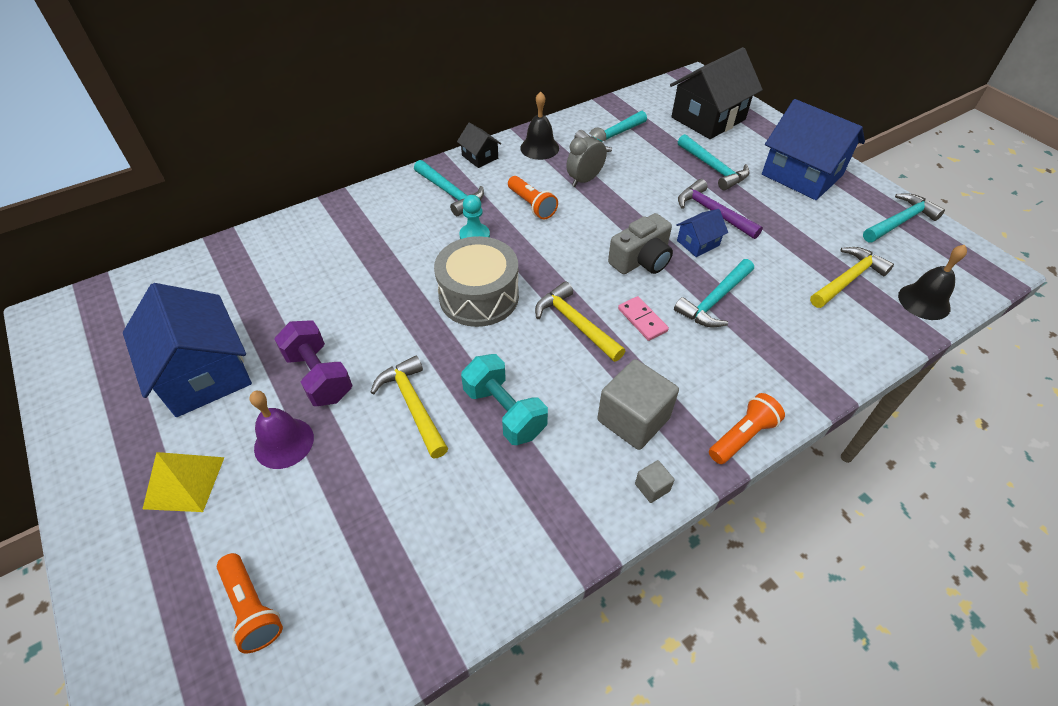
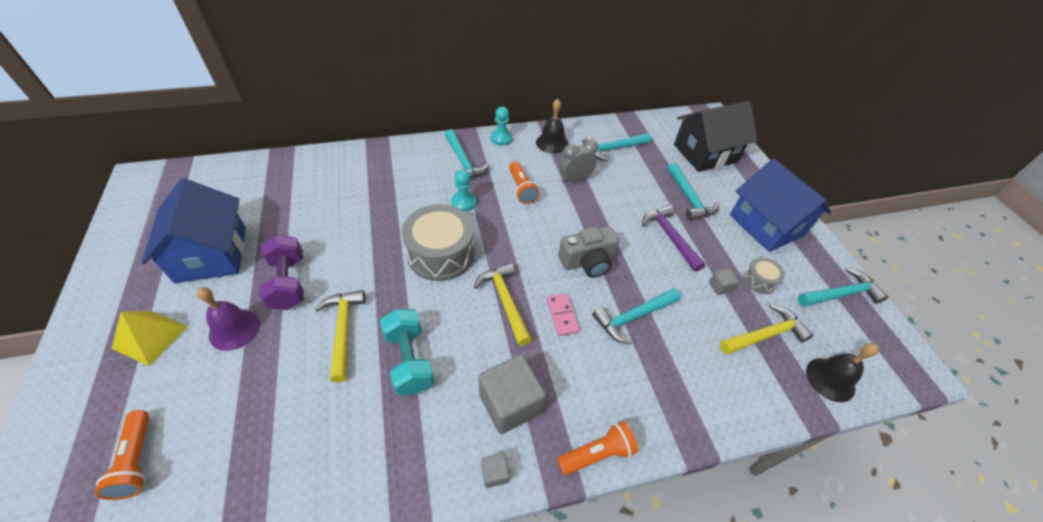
camera: 15 degrees right, 0 degrees up
(480, 157) = (501, 138): black house -> turquoise pawn
(698, 243) = (643, 261): blue house -> none
(784, 247) = (720, 286): none -> grey cube
(819, 230) = (759, 280): none -> grey drum

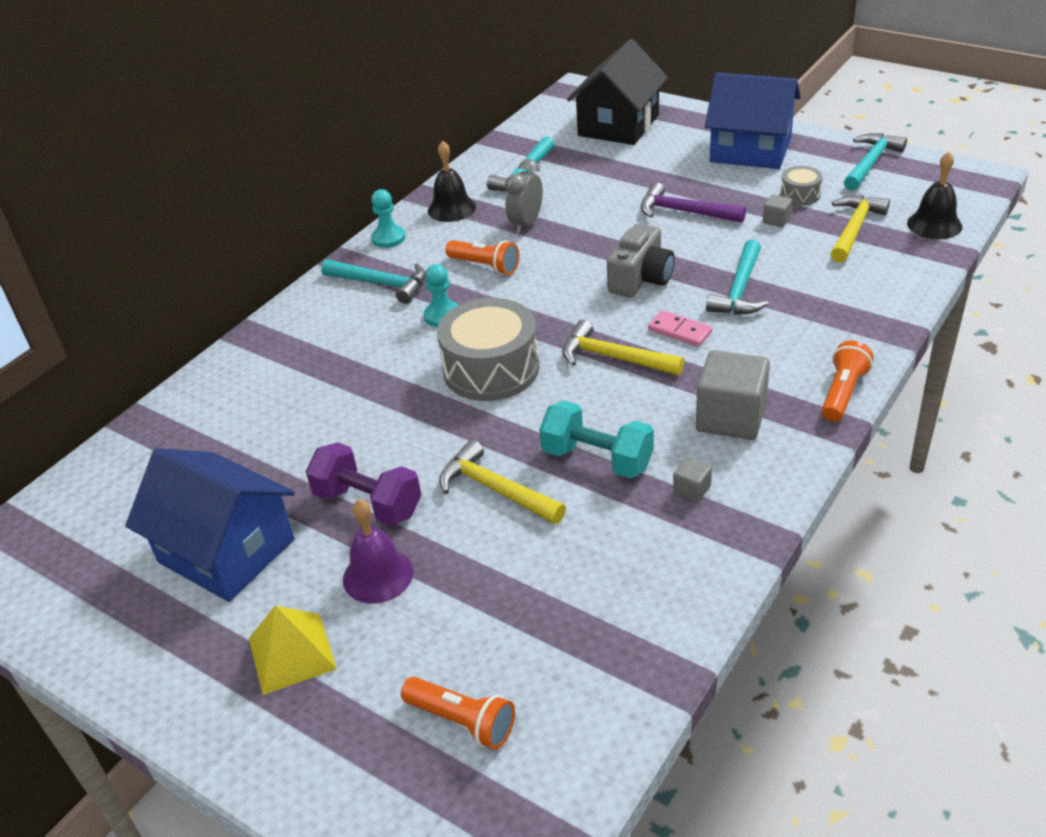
camera: 35 degrees left, 10 degrees down
(494, 473) = (788, 465): grey cube -> grey cube (692, 489)
(689, 198) = (657, 171): turquoise hammer -> none

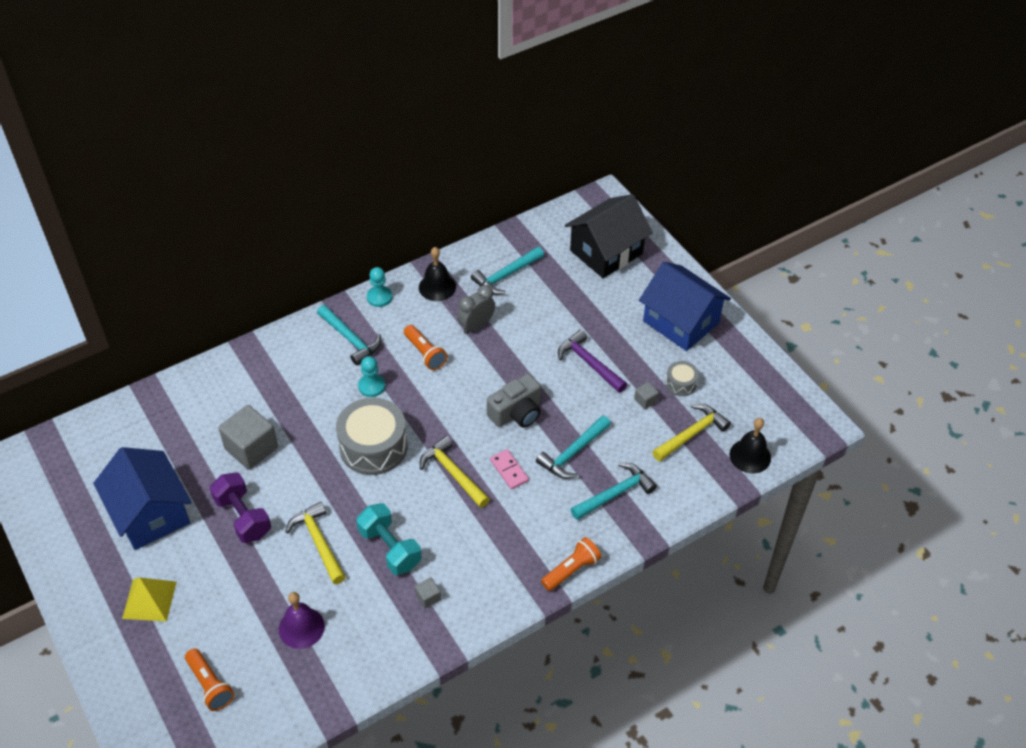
camera: 20 degrees right, 10 degrees up
(378, 575) = (220, 571): purple bell -> purple bell (301, 627)
(731, 417) = (489, 555): grey cube -> grey cube (251, 448)
(870, 163) = (756, 375): turquoise hammer -> turquoise hammer (615, 493)

